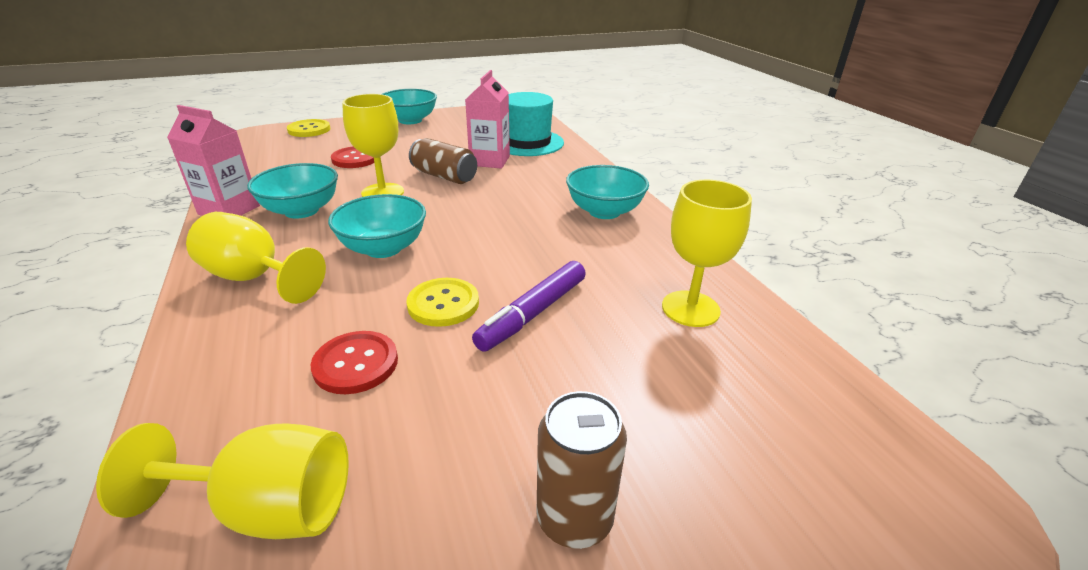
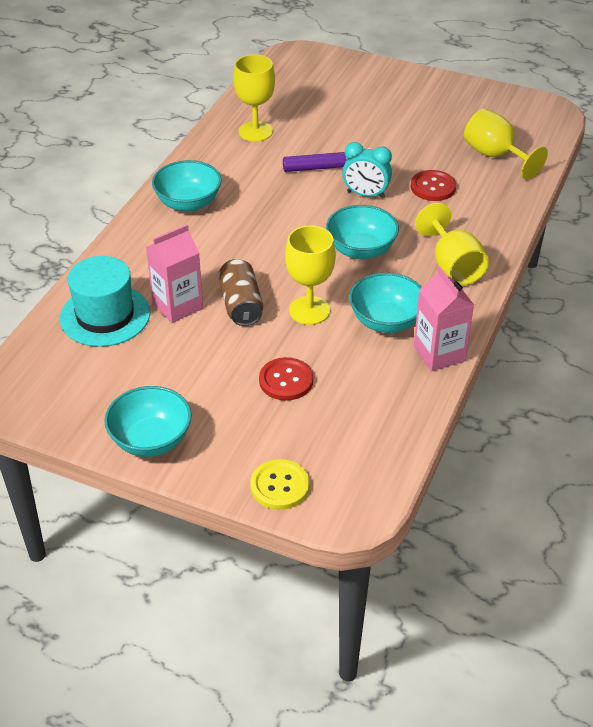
camera: 135 degrees left, 10 degrees up
(443, 304) = (366, 195): yellow button -> turquoise clock
(574, 518) = (403, 107): brown can -> none

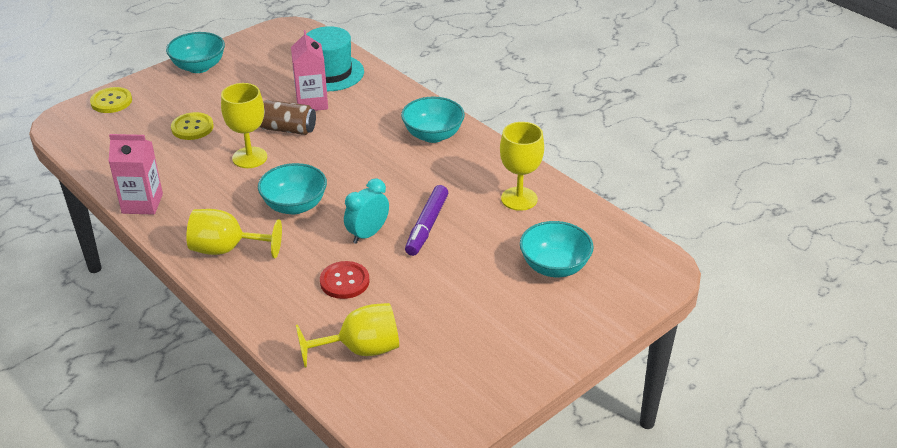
camera: 115 degrees right, 5 degrees down
(286, 380) = (192, 127): red button -> yellow button
(386, 321) = (201, 190): turquoise bowl -> turquoise bowl (554, 267)

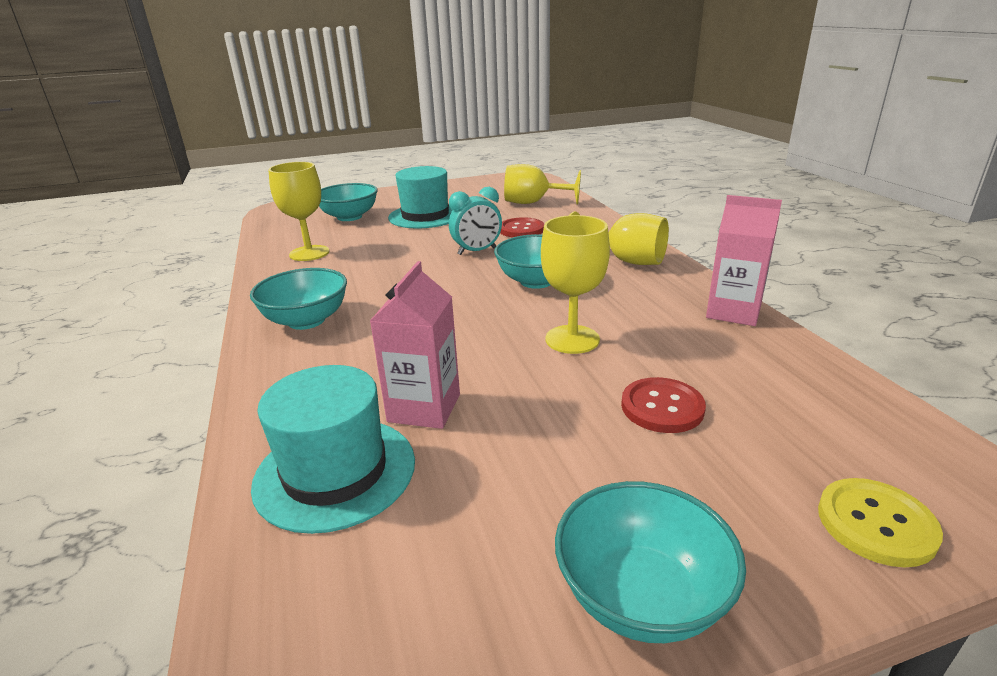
camera: 155 degrees left, 10 degrees down
(192, 127) = (662, 407): yellow button -> red button
(286, 129) = (497, 369): brown can -> none
(427, 226) = (416, 249): purple marker -> none
(470, 287) = (425, 216): none -> turquoise hat

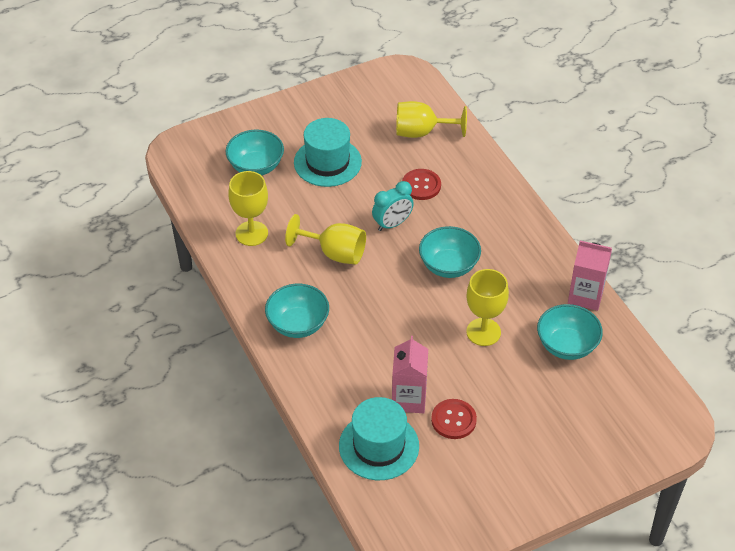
camera: 10 degrees left, 20 degrees up
(625, 260) = (511, 232): yellow goblet -> yellow goblet (334, 253)
(641, 596) = (531, 492): turquoise bowl -> turquoise bowl (567, 345)
(662, 407) = (539, 387): red button -> red button (453, 420)
(876, 523) = (630, 450): yellow button -> none

